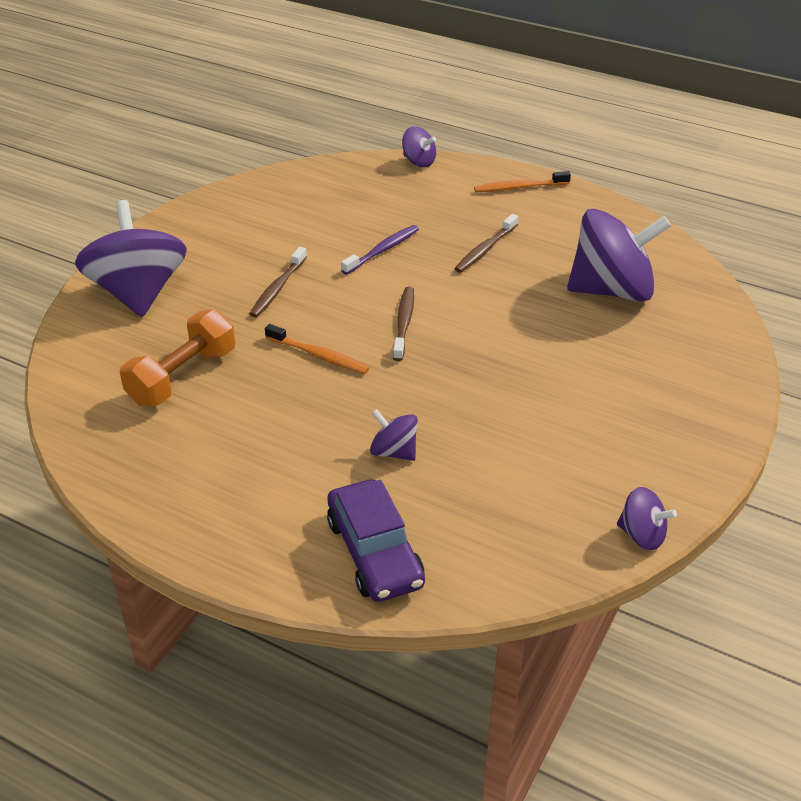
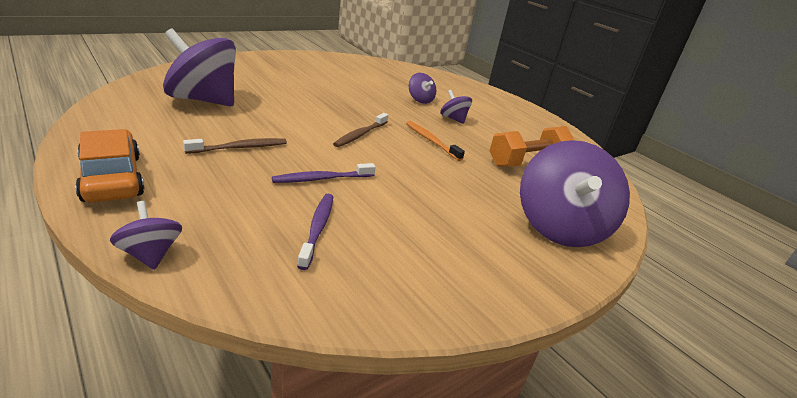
camera: 160 degrees left, 10 degrees down
(278, 288) = (435, 186): brown toothbrush -> none
(342, 210) = (317, 229): none -> purple toothbrush
(374, 552) = (452, 85): purple car -> none
(519, 187) = (112, 178): orange toothbrush -> orange car
(642, 535) = (343, 56): purple spinning top -> purple spinning top (453, 119)

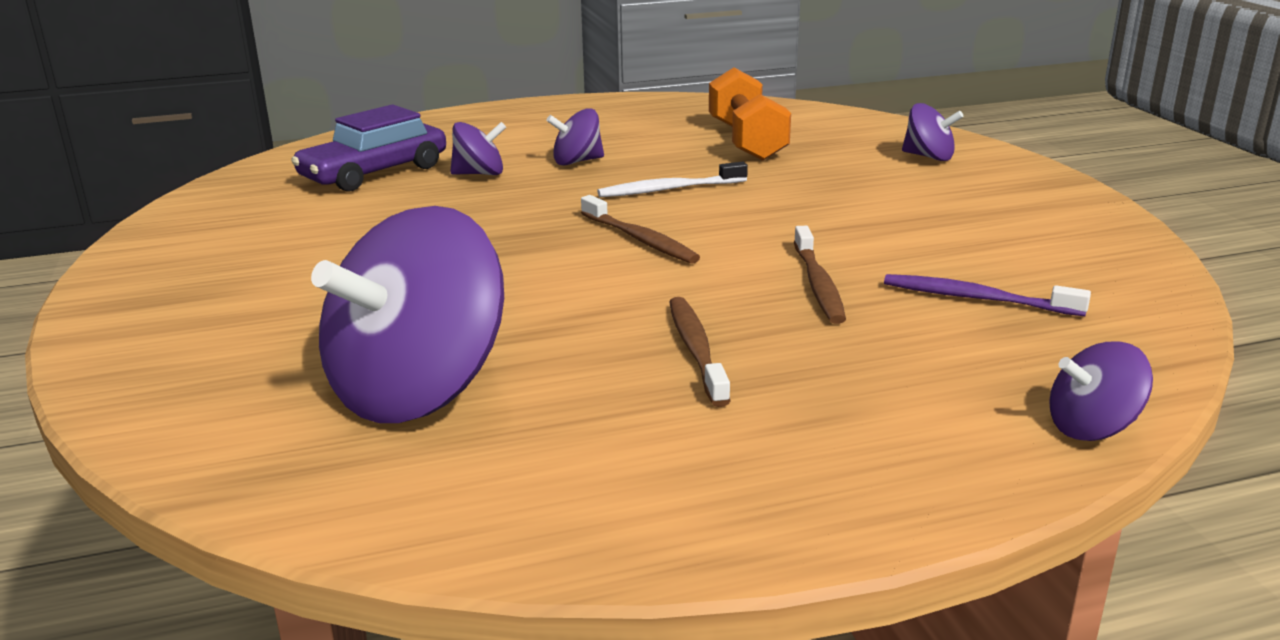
camera: 65 degrees left, 5 degrees down
(112, 178) = (841, 483): orange car -> none
(322, 179) = (818, 284): purple toothbrush -> brown toothbrush
(406, 82) = (374, 173): none -> purple car
(431, 141) = (669, 189): orange toothbrush -> white toothbrush
(560, 227) = (929, 157): purple spinning top -> purple spinning top, size x0.46

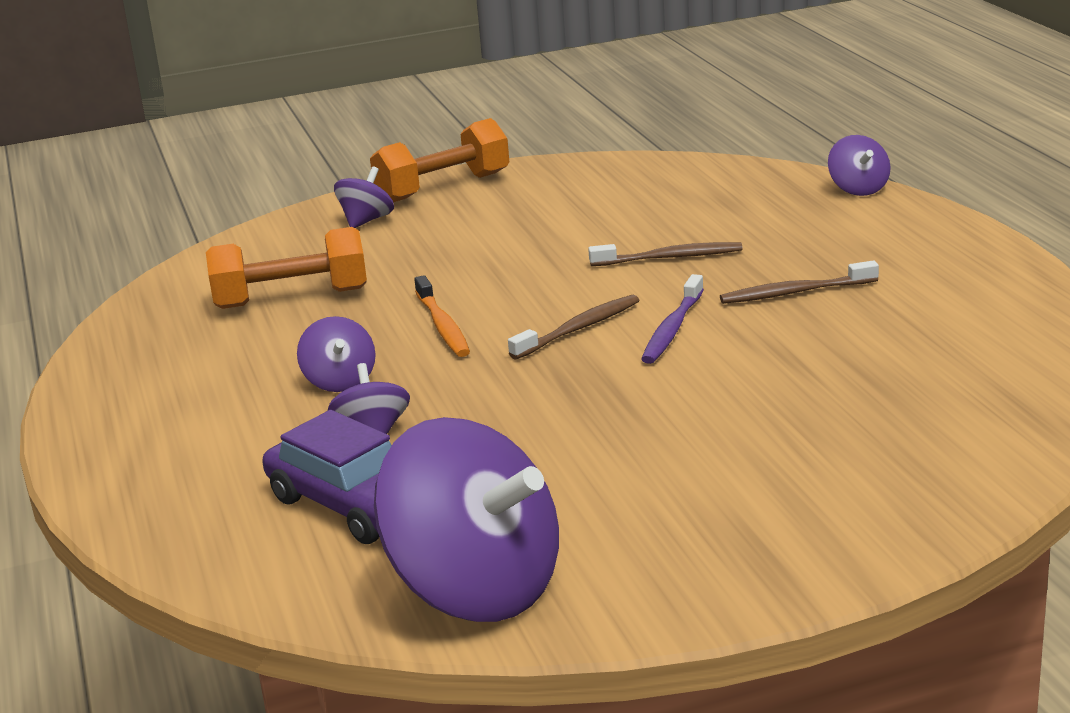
camera: 90 degrees left, 0 degrees up
(419, 390) = (895, 383): purple spinning top -> purple spinning top (475, 588)
(669, 189) = (443, 326): white toothbrush -> orange toothbrush
(977, 299) = (686, 210): purple toothbrush -> purple toothbrush (672, 329)
(1029, 182) = (443, 188): none -> orange dumbbell

